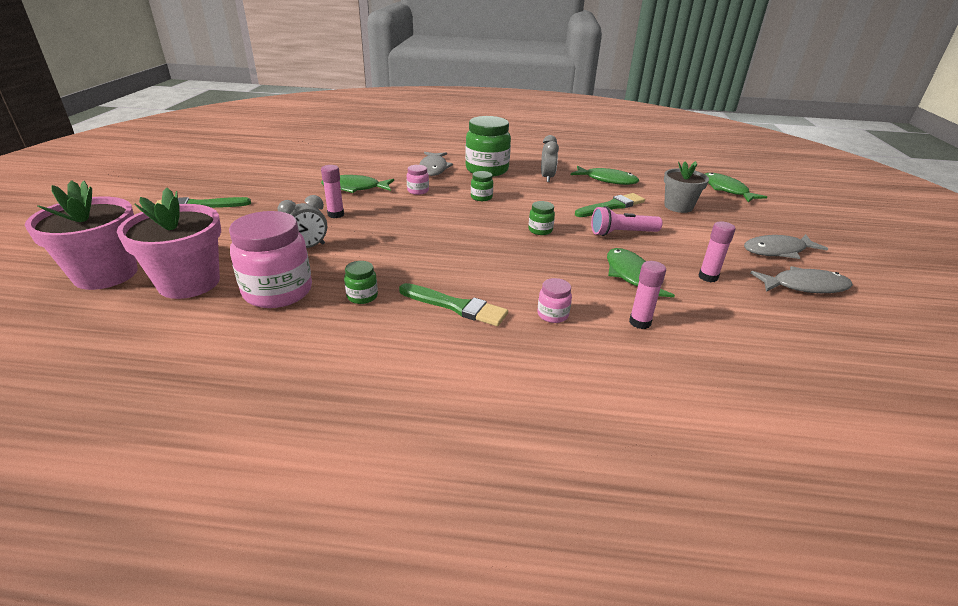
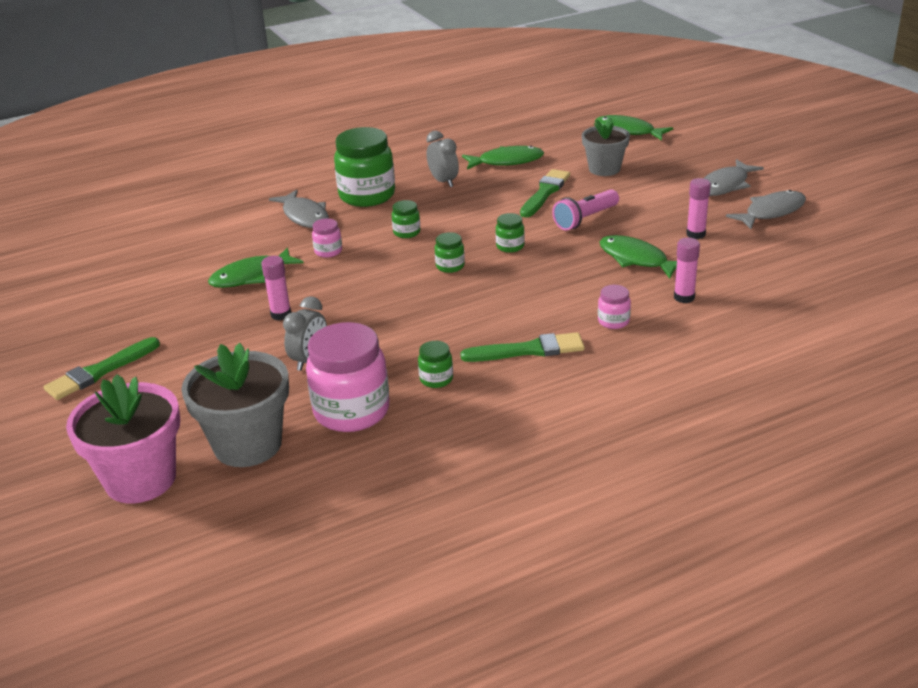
camera: 30 degrees left, 0 degrees up
(189, 283) = (248, 445): pink flower pot -> grey flower pot
(480, 227) = (450, 266): none -> green jar

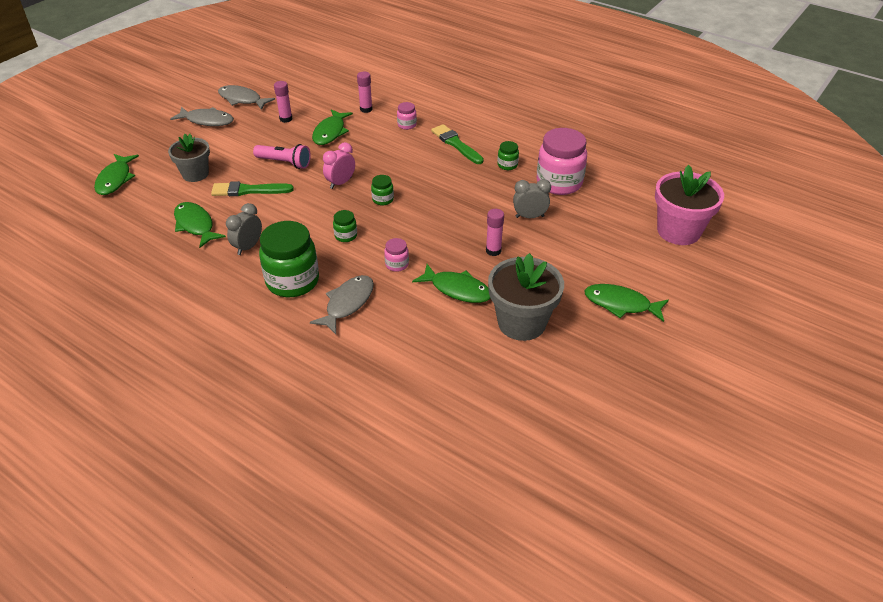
camera: 120 degrees left, 10 degrees up
(100, 371) = (621, 304): green brush -> green fish
(248, 445) = (617, 206): grey flower pot -> grey flower pot (521, 323)
(510, 246) = (340, 183): green jar -> pink clock

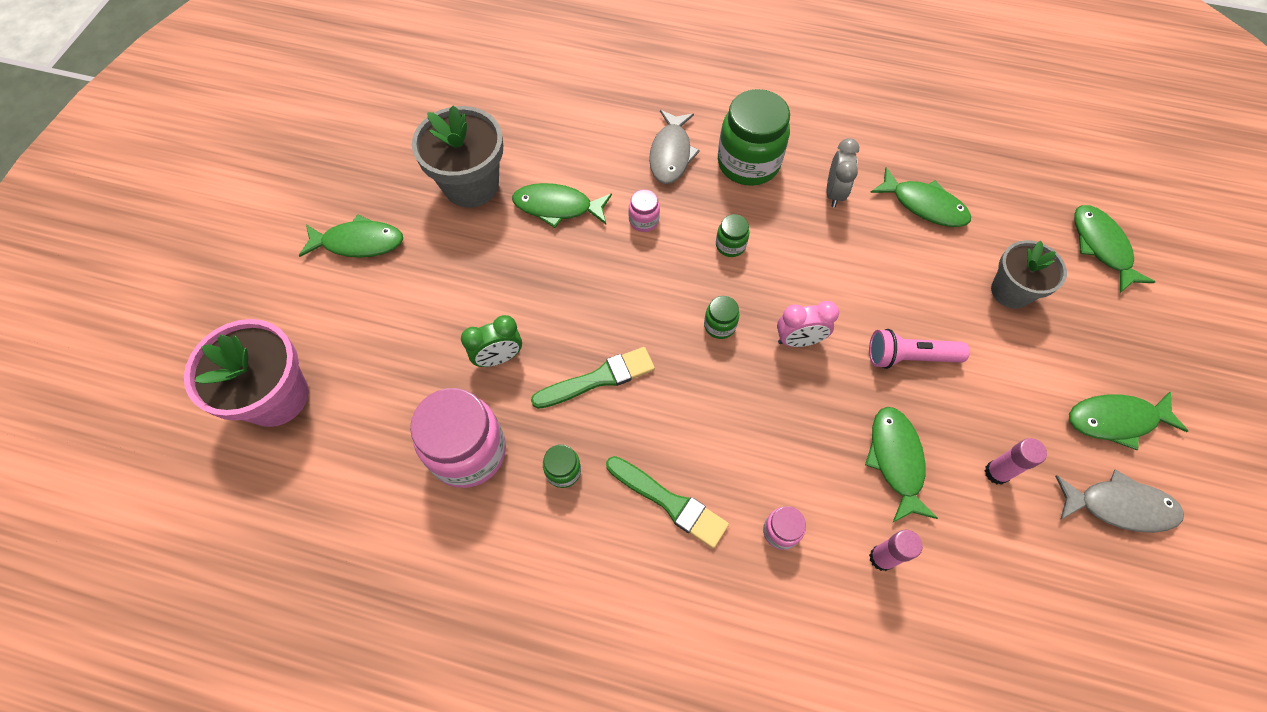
camera: 160 degrees right, 20 degrees up
(207, 121) = (1115, 420): grey fish -> green fish
(248, 190) = (912, 283): green brush -> green brush (598, 379)
(340, 183) = (798, 340): pink clock -> pink clock turned 60 degrees clockwise
(493, 251) = (532, 278): pink glue stick -> none
(529, 217) = (499, 358): grey clock -> green clock

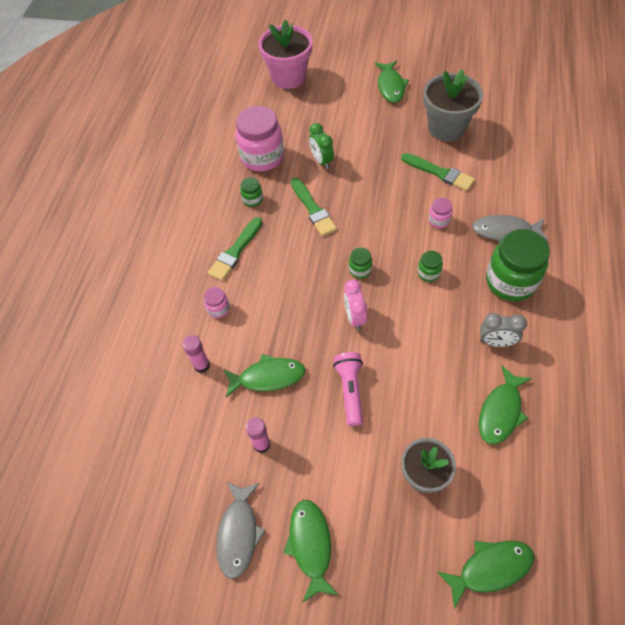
camera: 90 degrees right, 5 degrees down
(557, 207) = (439, 173): green fish -> green brush

